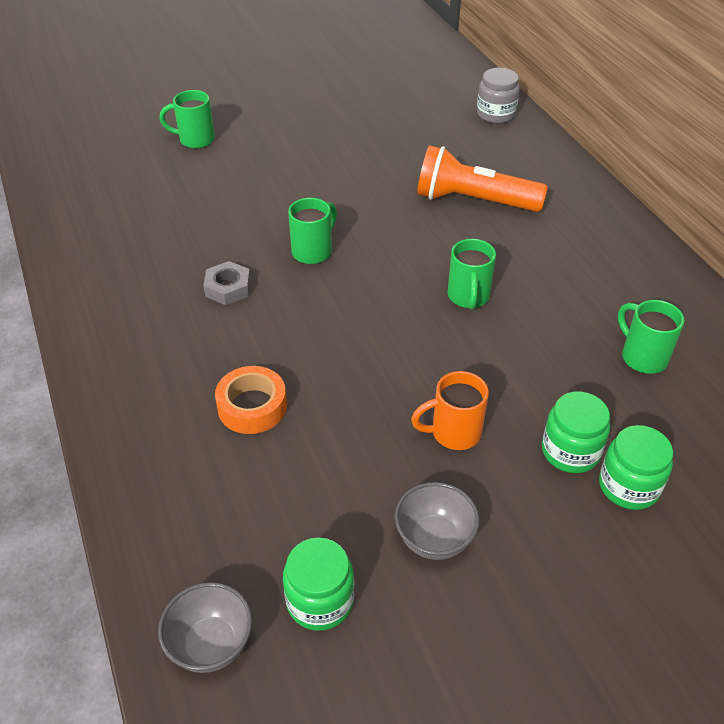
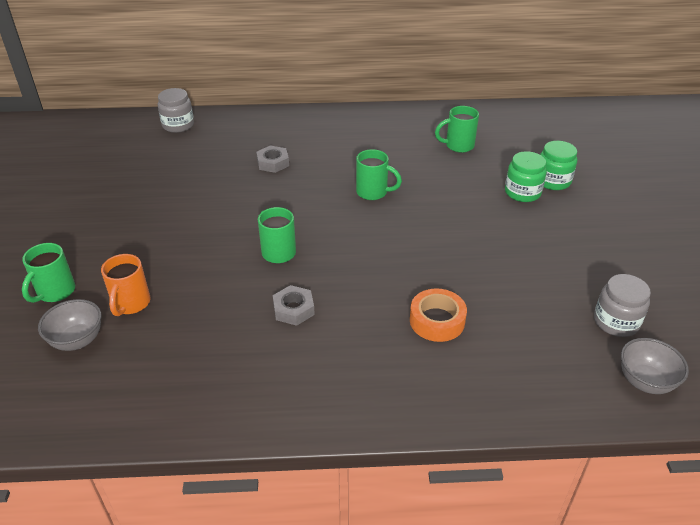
camera: 70 degrees left, 5 degrees down
(320, 601) = (616, 322): green jar -> grey jar
(434, 539) = (576, 262): grey bowl -> grey bowl (77, 340)
(453, 433) = (494, 232): orange mug -> orange mug (131, 304)
(473, 201) = (273, 163): orange flashlight -> grey nut

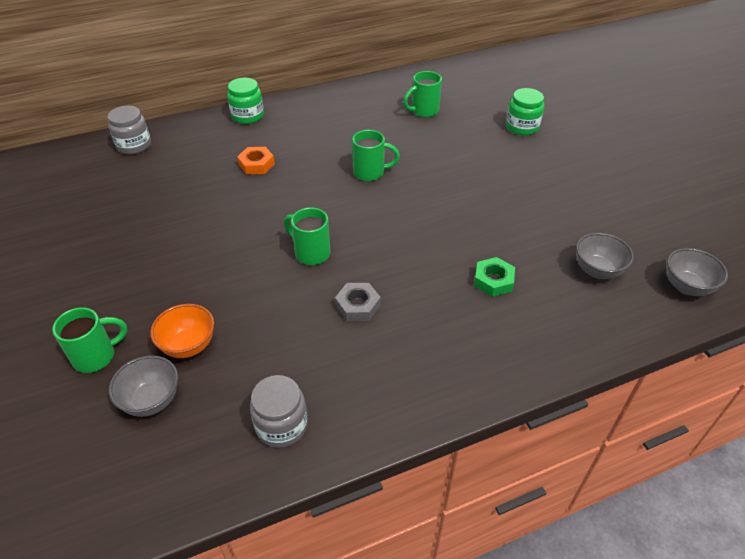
camera: 20 degrees left, 5 degrees up
(55, 292) = (96, 356): green mug -> green mug turned 120 degrees counterclockwise
(131, 304) = (189, 346): orange mug -> orange bowl
(273, 163) = (256, 164): grey nut -> orange nut
(437, 321) = (493, 280): orange tape -> green nut
(522, 192) = (502, 143): green jar -> green jar (247, 116)
(552, 339) = (597, 270): none -> grey bowl
(616, 322) = (638, 241): grey jar -> grey jar (281, 425)

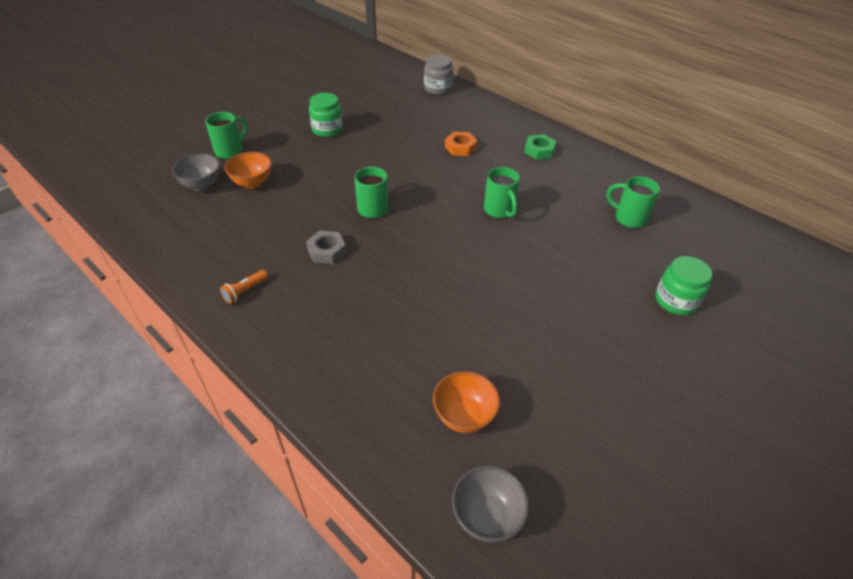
camera: 65 degrees right, 0 degrees up
(96, 356) = (230, 151): green mug -> green mug turned 90 degrees counterclockwise
(247, 116) = (519, 122): green jar -> green jar (327, 129)
(281, 425) = (196, 247): grey jar -> none
(386, 389) = (245, 291): none -> orange flashlight
(493, 280) = (401, 330): green nut -> green nut (539, 150)
(597, 270) = (464, 416): grey bowl -> orange bowl

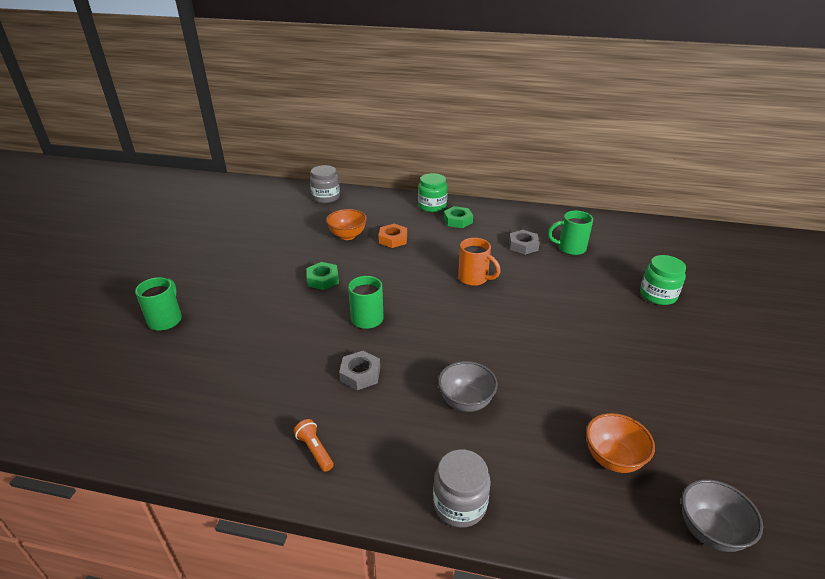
camera: 30 degrees left, 10 degrees down
(202, 185) = (164, 365): grey bowl -> grey bowl (466, 401)
(245, 291) = (314, 450): orange flashlight -> orange flashlight turned 135 degrees clockwise
(252, 183) = (221, 341): orange bowl -> orange bowl (347, 236)
(307, 382) = (460, 504): none -> grey jar
(327, 129) = (254, 264): green jar -> green jar (432, 206)
(368, 162) = (323, 279): none -> green nut
(499, 211) = (474, 278): green mug -> orange mug
(581, 197) = (523, 245): none -> grey nut

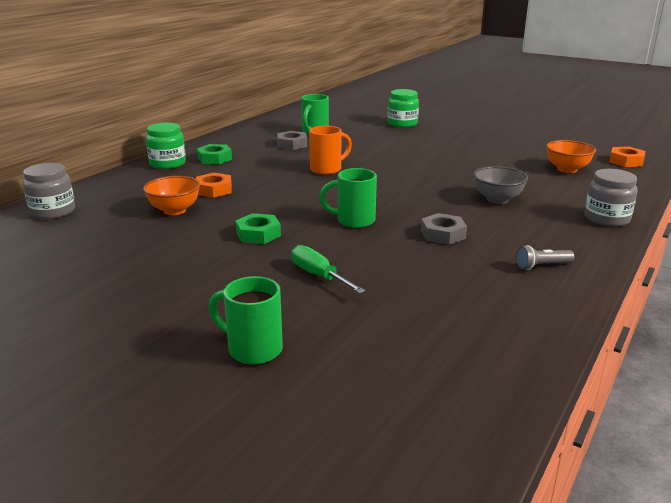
camera: 70 degrees left, 10 degrees down
(264, 322) = (319, 276): none -> green screwdriver
(314, 450) = (542, 266): orange flashlight -> grey flashlight
(709, 531) = (626, 161): grey bowl -> orange nut

